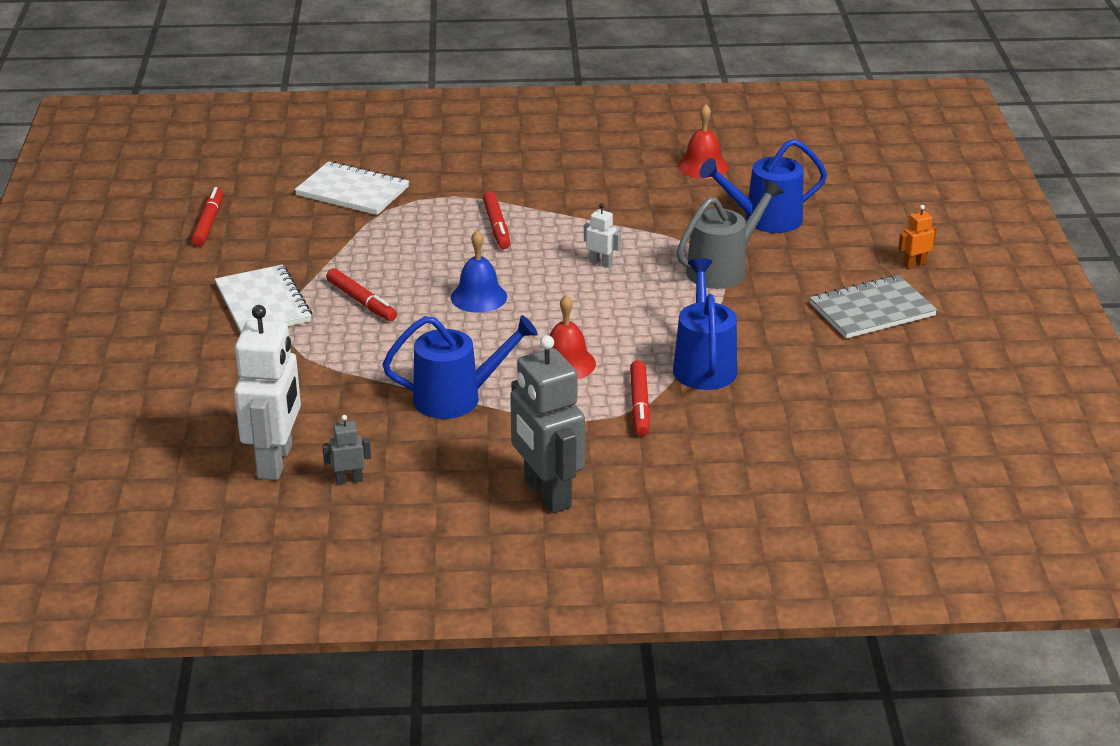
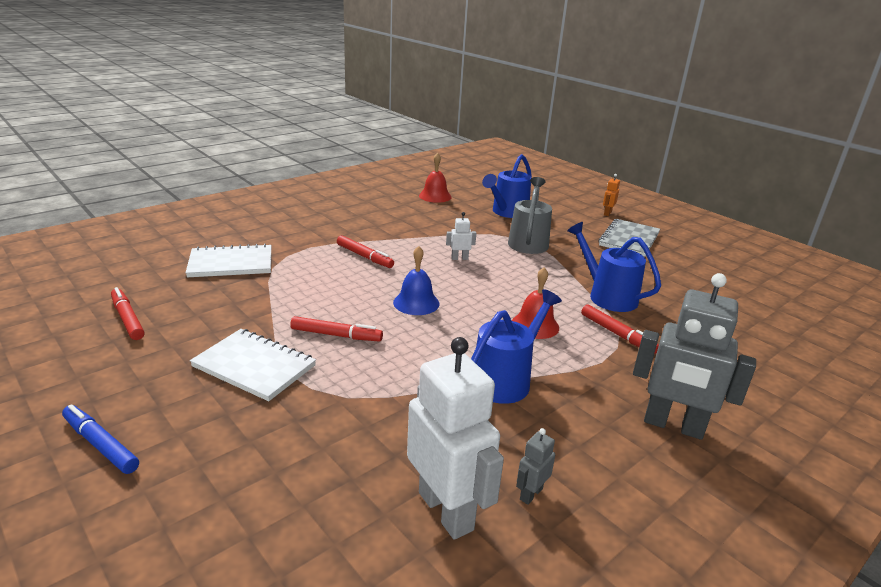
camera: 40 degrees left, 5 degrees down
(104, 321) = (101, 445): none -> blue marker

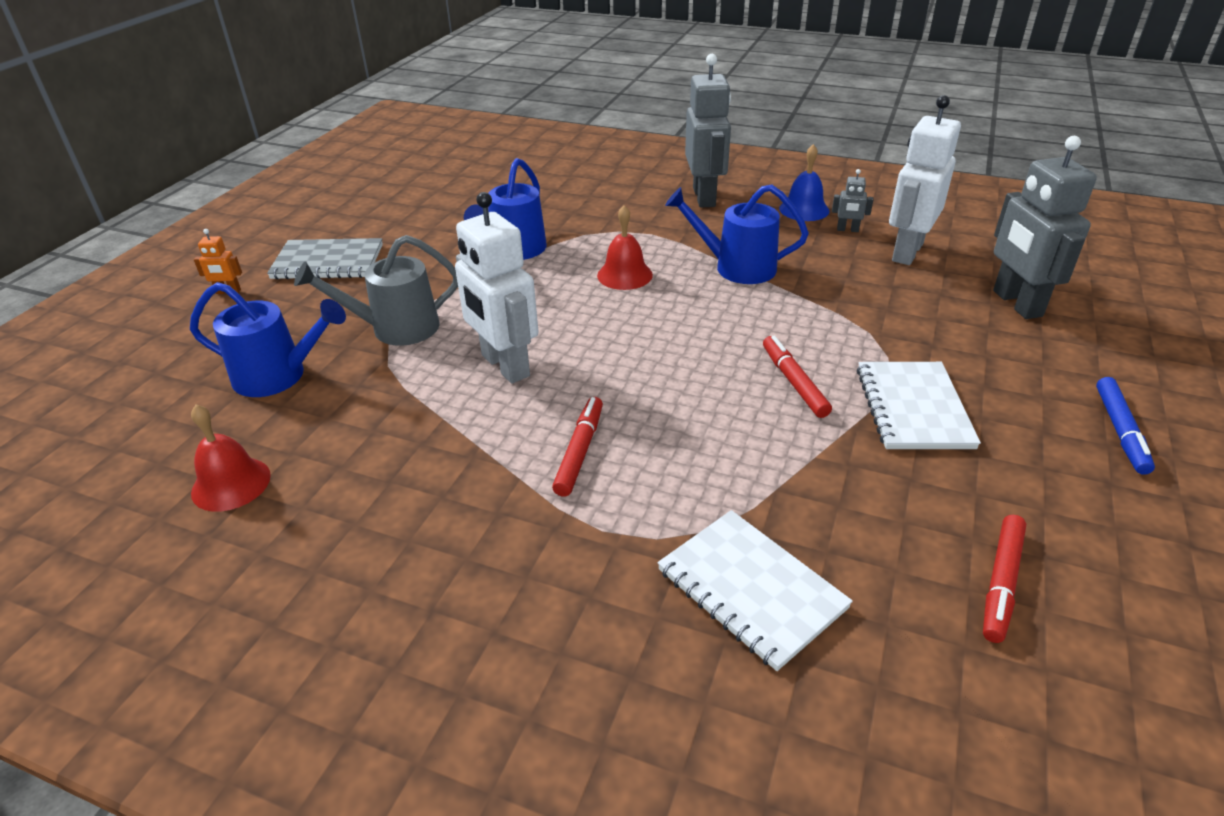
camera: 115 degrees left, 10 degrees up
(279, 525) = (1016, 303): none -> grey robot
(416, 303) = (662, 357): blue bell -> blue bell (804, 209)
(459, 258) = (504, 366): white robot -> white robot, size x2.32
(617, 334) = (592, 234): red marker -> none

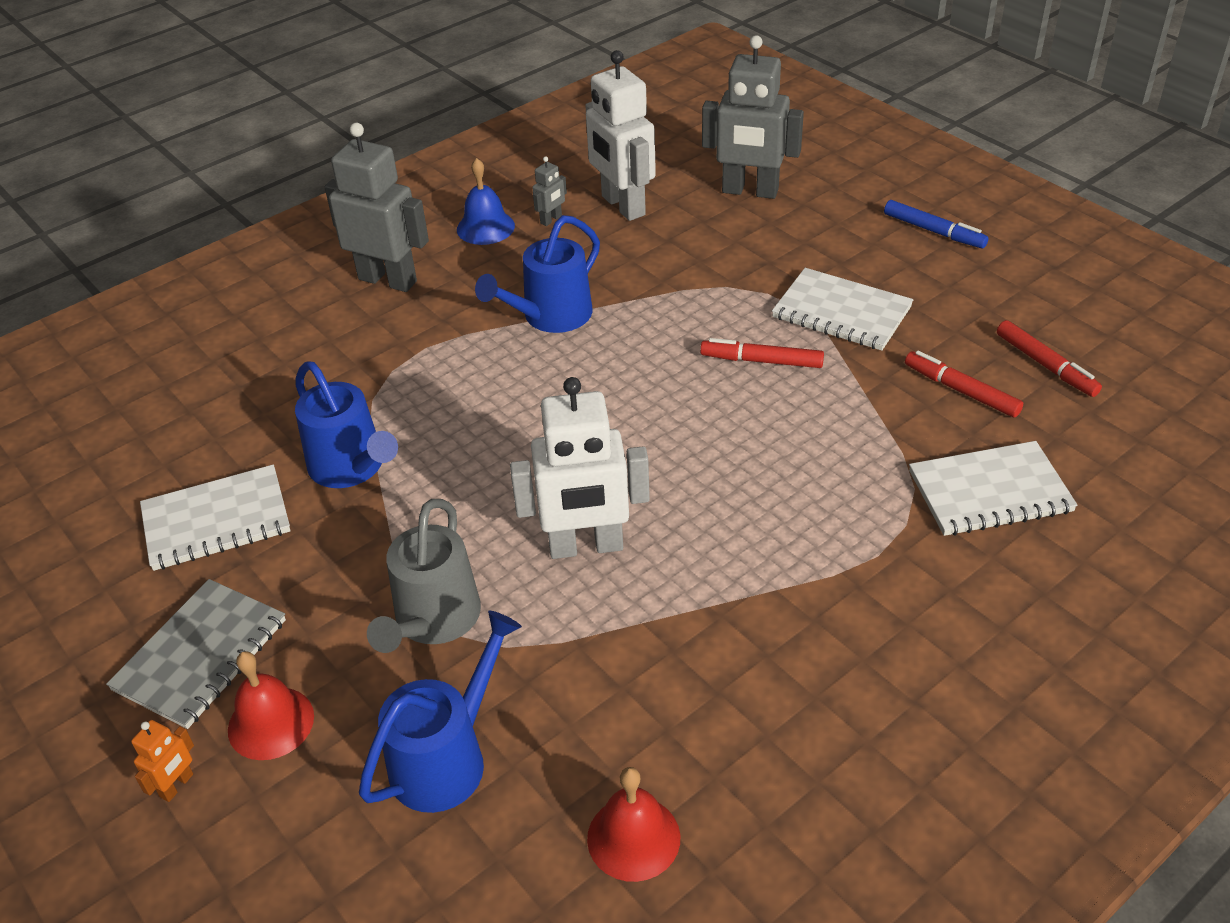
camera: 60 degrees left, 5 degrees up
(436, 226) = (216, 521): none -> white notebook
(579, 452) = (765, 535): red marker -> red marker (962, 391)
(624, 275) = (491, 398): red bell -> red bell (271, 723)

